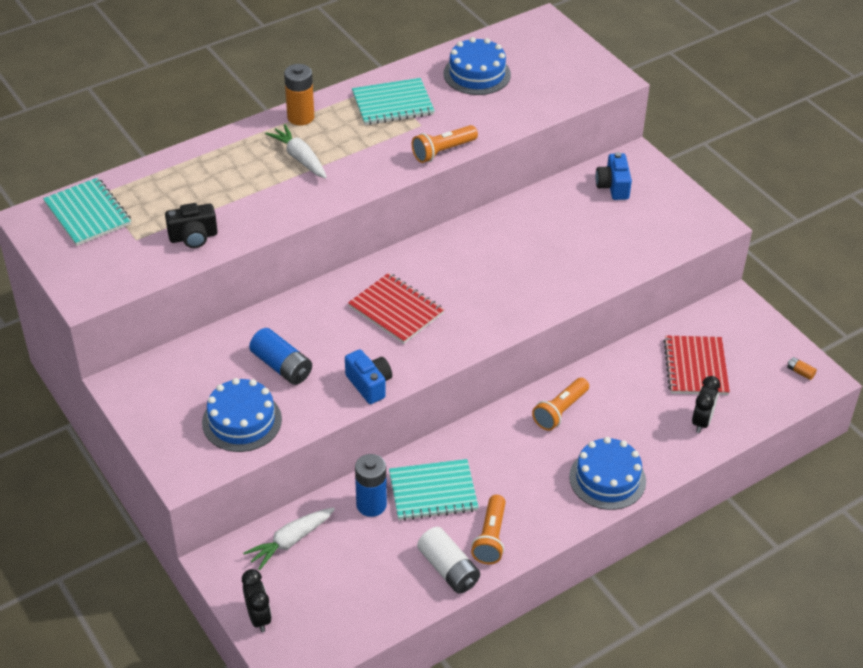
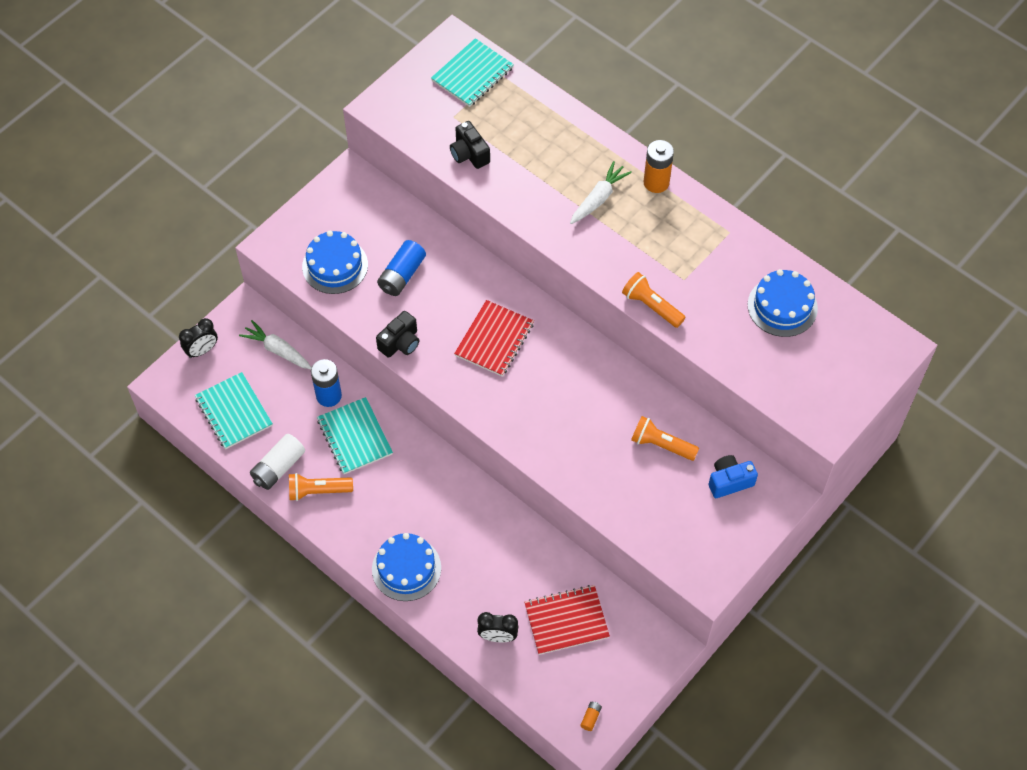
camera: 75 degrees right, 15 degrees up
(369, 385) = (400, 343): blue camera -> black camera
(393, 104) = (705, 248): turquoise notebook -> turquoise notebook (234, 412)
(560, 411) = (474, 515): orange flashlight -> orange flashlight (661, 445)

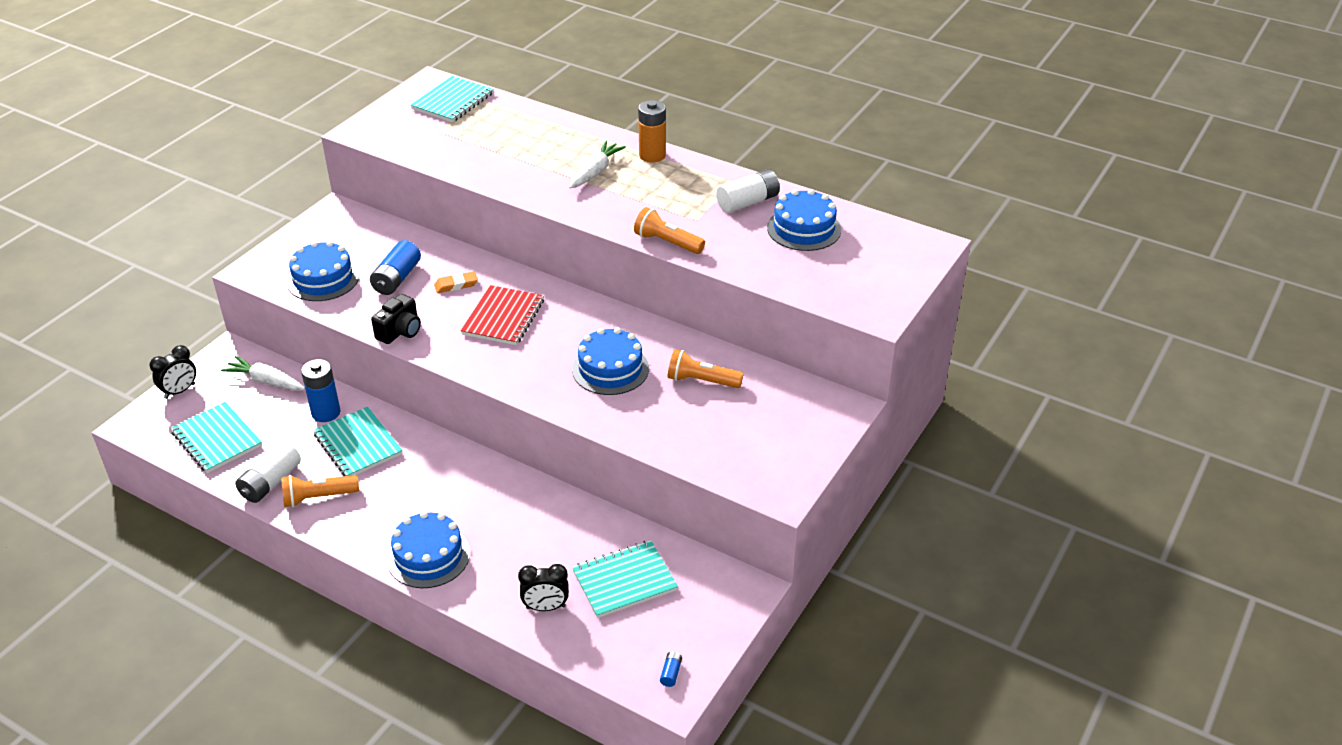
camera: 10 degrees left, 20 degrees down
(455, 291) = (456, 285): none -> orange eraser
(469, 154) = (456, 154): black camera -> none
(566, 621) = (624, 581): red notebook -> turquoise notebook
(582, 418) = (610, 369): none -> blue cake
(591, 717) = (671, 673): orange battery -> blue battery
(729, 481) = (783, 402): blue camera -> none
(736, 262) = (748, 202): none -> white battery

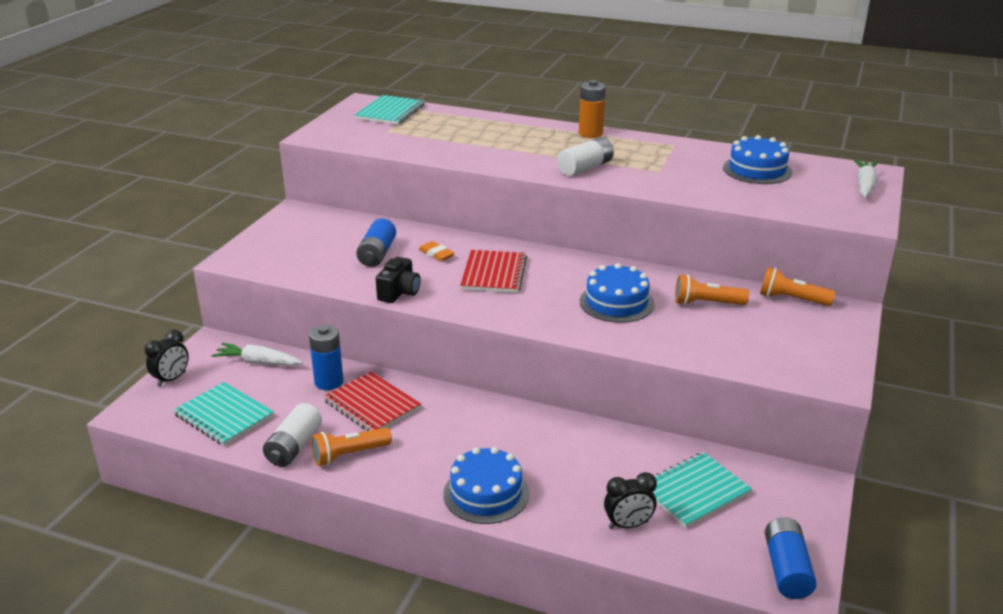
camera: 10 degrees left, 10 degrees down
(323, 279) = (305, 260): blue cake -> none
(358, 444) = (372, 405): turquoise notebook -> red notebook
(456, 285) = (436, 254): orange eraser -> orange eraser turned 75 degrees clockwise
(596, 172) = (547, 147): white carrot -> white carrot (865, 185)
(667, 242) = (643, 188): orange flashlight -> orange flashlight (791, 299)
(671, 673) = (787, 569): blue battery -> blue battery, size x2.21
(748, 202) = (695, 157): white battery -> white battery (585, 168)

